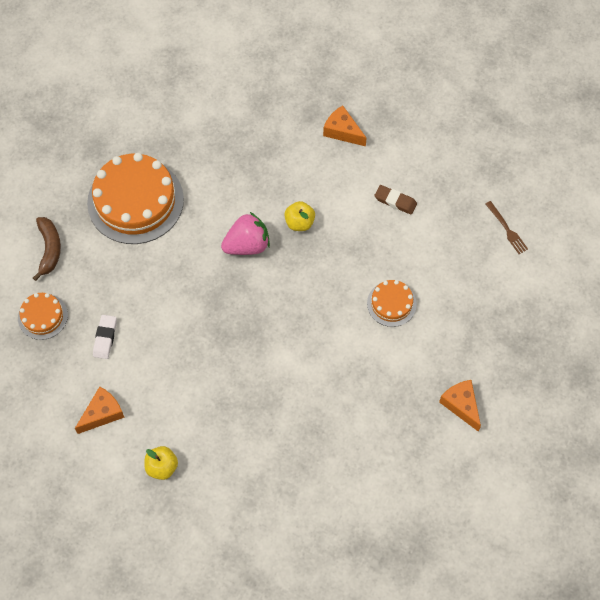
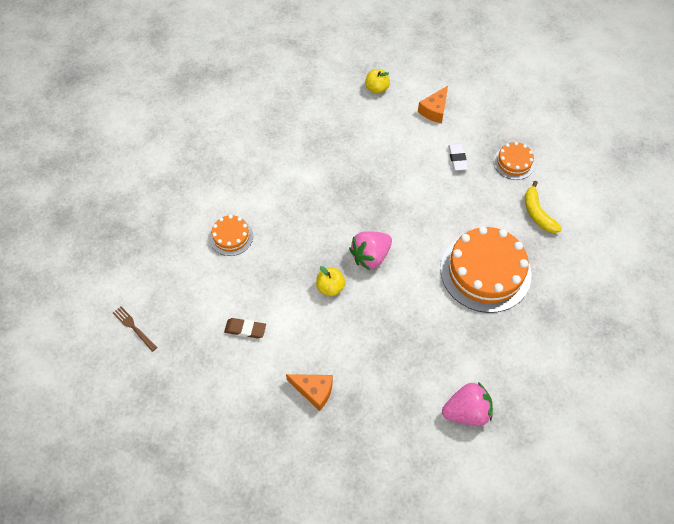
camera: 165 degrees right, 5 degrees down
(49, 249) = (537, 213): brown banana -> yellow banana
(211, 84) = (466, 411): none -> pink strawberry
(461, 405) = (161, 174): orange cheese -> none

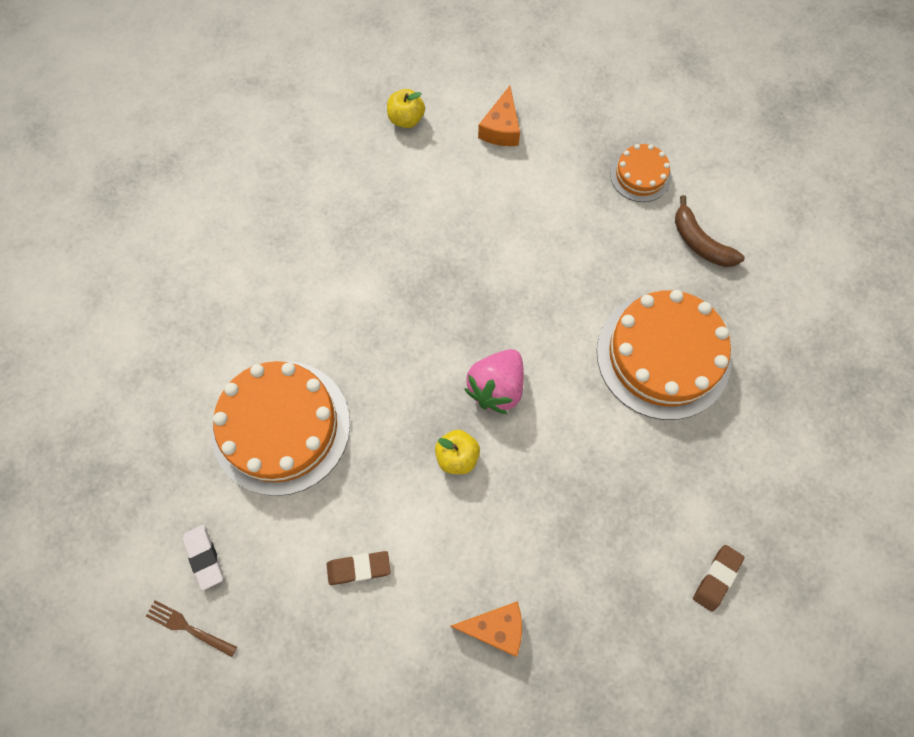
camera: 20 degrees left, 10 degrees up
(231, 236) = (281, 427): orange cake -> orange cake, size x2.02
(457, 159) = (561, 194): white eraser -> white eraser (204, 557)
(466, 411) = (716, 578): pink strawberry -> brown eraser
(537, 213) = (700, 242): yellow banana -> brown banana

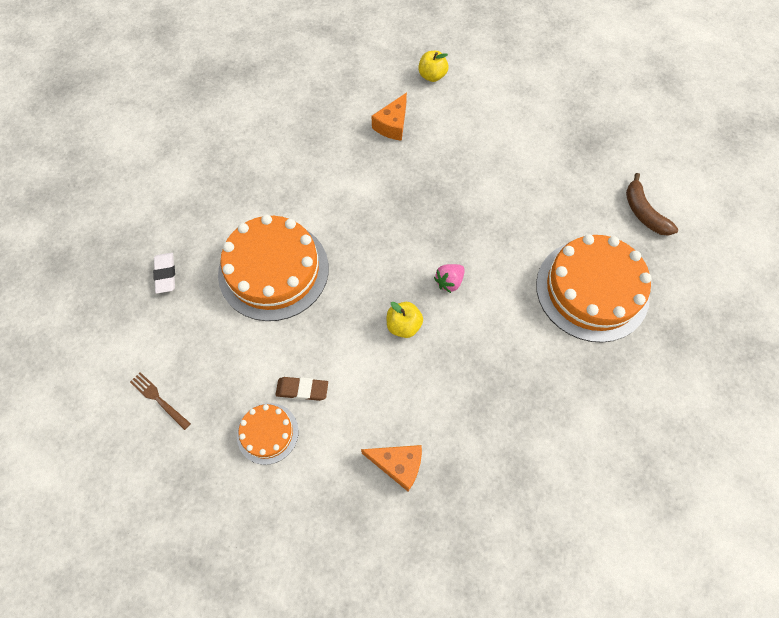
camera: 15 degrees right, 5 degrees down
(204, 557) = (187, 350): white eraser -> white eraser (165, 274)
(496, 387) = (449, 282): pink strawberry -> pink strawberry, size x0.59
(501, 128) = (503, 97): orange cheese -> orange cheese (392, 125)
(640, 175) = (606, 153): orange cake -> orange cake (267, 433)
(716, 578) = (595, 475): brown eraser -> none

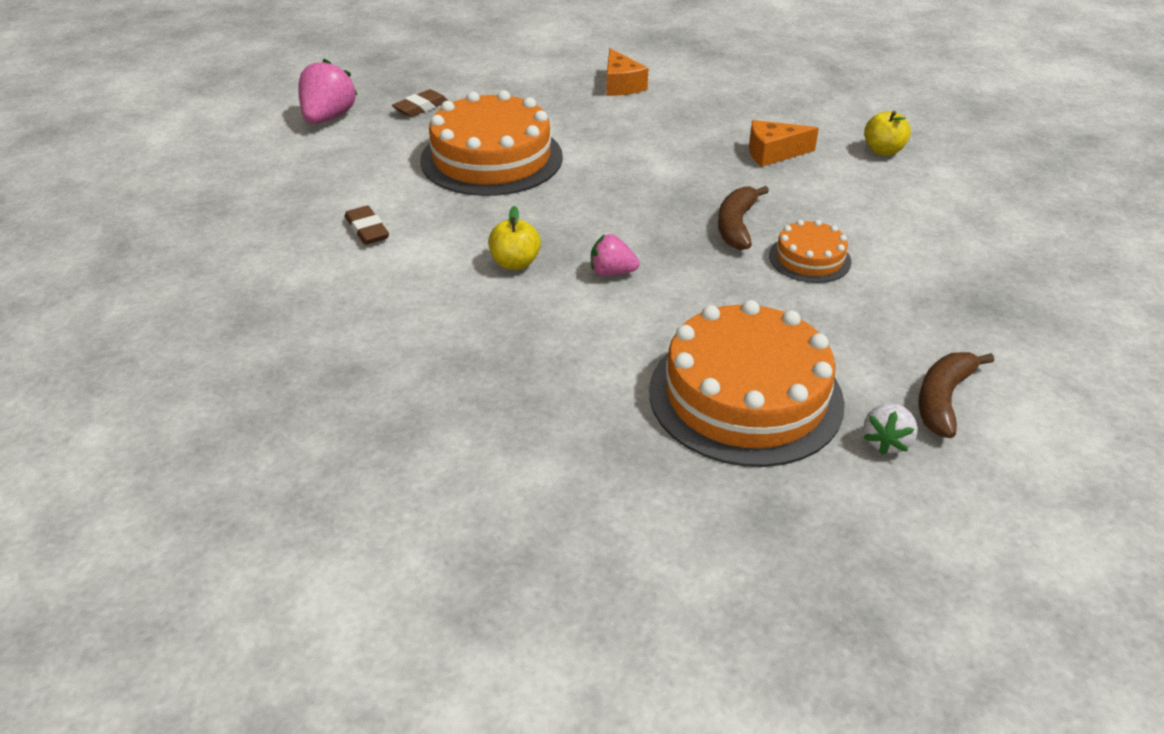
camera: 55 degrees right, 25 degrees down
(125, 341) = (328, 118): none -> pink strawberry
(158, 399) = (283, 157): brown fork -> none
(165, 274) = (421, 107): white eraser -> brown eraser
(267, 433) = (297, 229): orange cake -> orange cake (809, 258)
(398, 465) = (330, 329): orange cheese -> orange cheese (621, 85)
(450, 193) = (736, 225): none -> brown banana
(657, 256) = (886, 442): none -> white strawberry

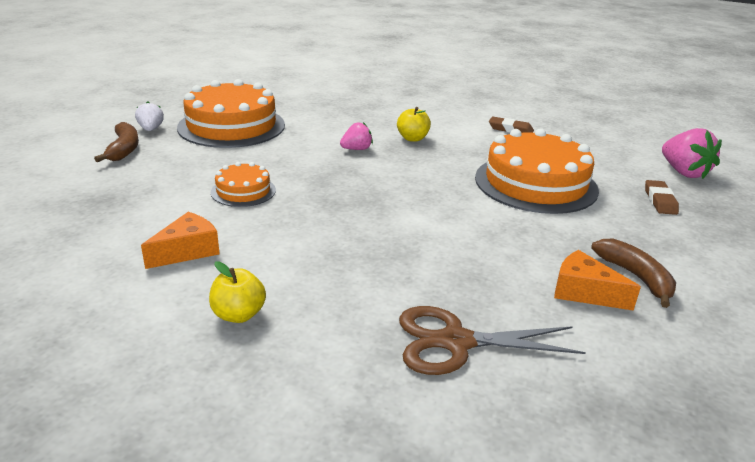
camera: 140 degrees right, 10 degrees down
(736, 225) = (313, 195): brown banana -> brown banana (635, 277)
(747, 93) = (456, 342): none -> brown scissors
(773, 153) = (345, 267): orange cheese -> orange cheese (187, 251)

